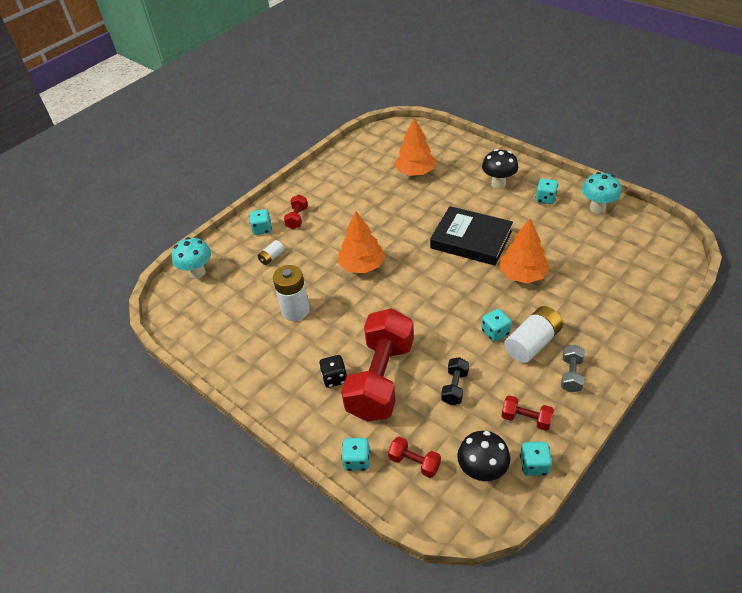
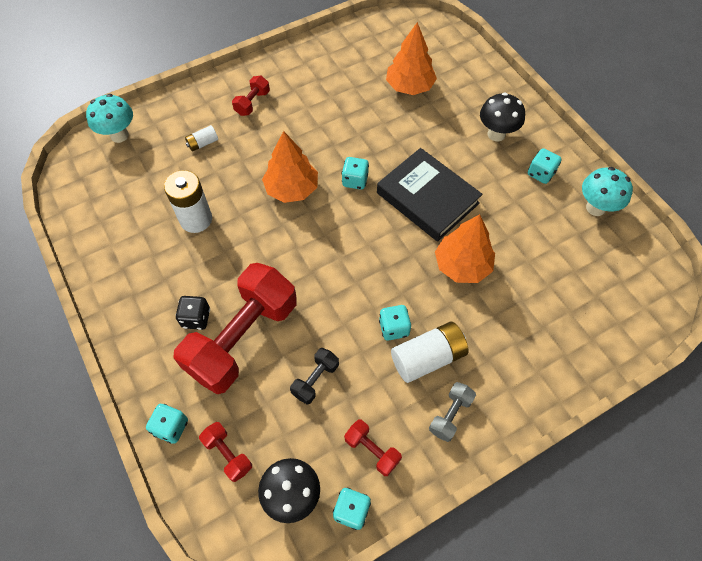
camera: 15 degrees right, 15 degrees up
(262, 229) = (209, 104): turquoise dice -> turquoise dice (355, 180)

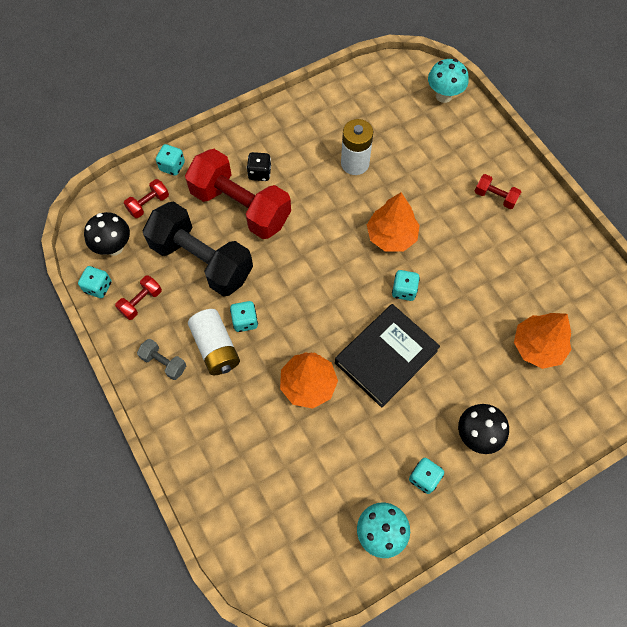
camera: 90 degrees right, 5 degrees up
(203, 143) = (439, 160): white battery -> none
(315, 380) = (202, 260): black dumbbell -> black dumbbell, size x2.38

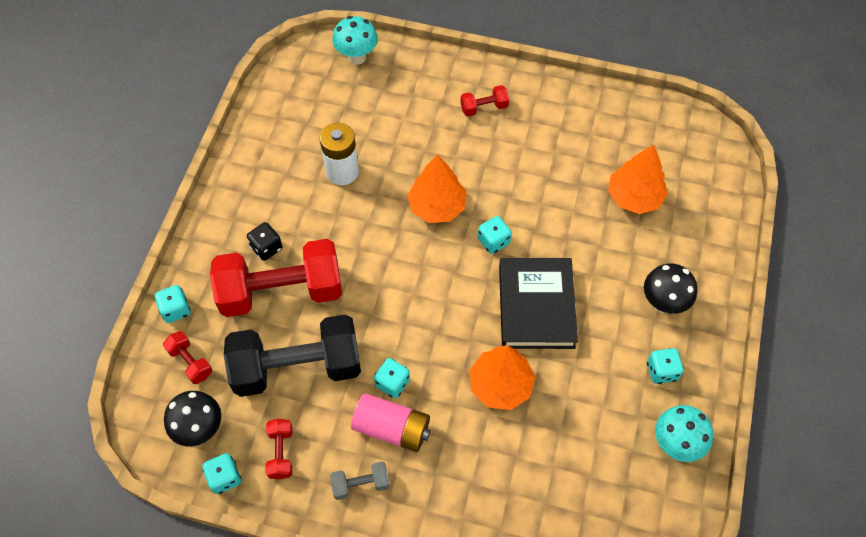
camera: 45 degrees left, 5 degrees down
(148, 204) = (190, 362): red dumbbell -> red dumbbell turned 45 degrees counterclockwise
(216, 347) = (392, 428): white battery -> pink battery

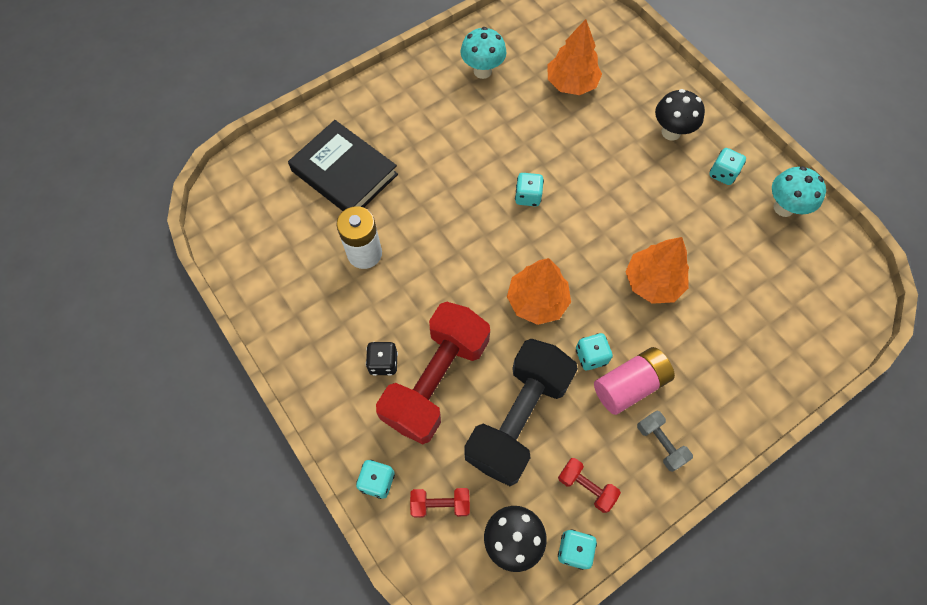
camera: 50 degrees left, 5 degrees up
(357, 57) = (264, 163): turquoise mushroom -> turquoise mushroom (482, 71)
(360, 484) = (660, 443): grey dumbbell -> grey dumbbell turned 60 degrees counterclockwise
(437, 206) = (462, 211): orange tree -> orange tree (537, 301)
(484, 107) = (404, 115): red dumbbell -> none
(536, 306) = (607, 210): black book -> black book (344, 173)

